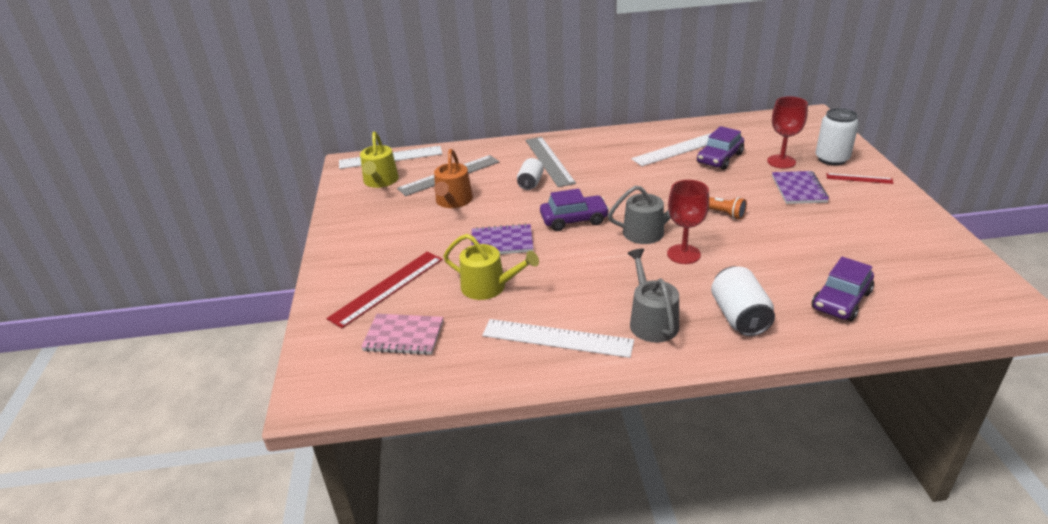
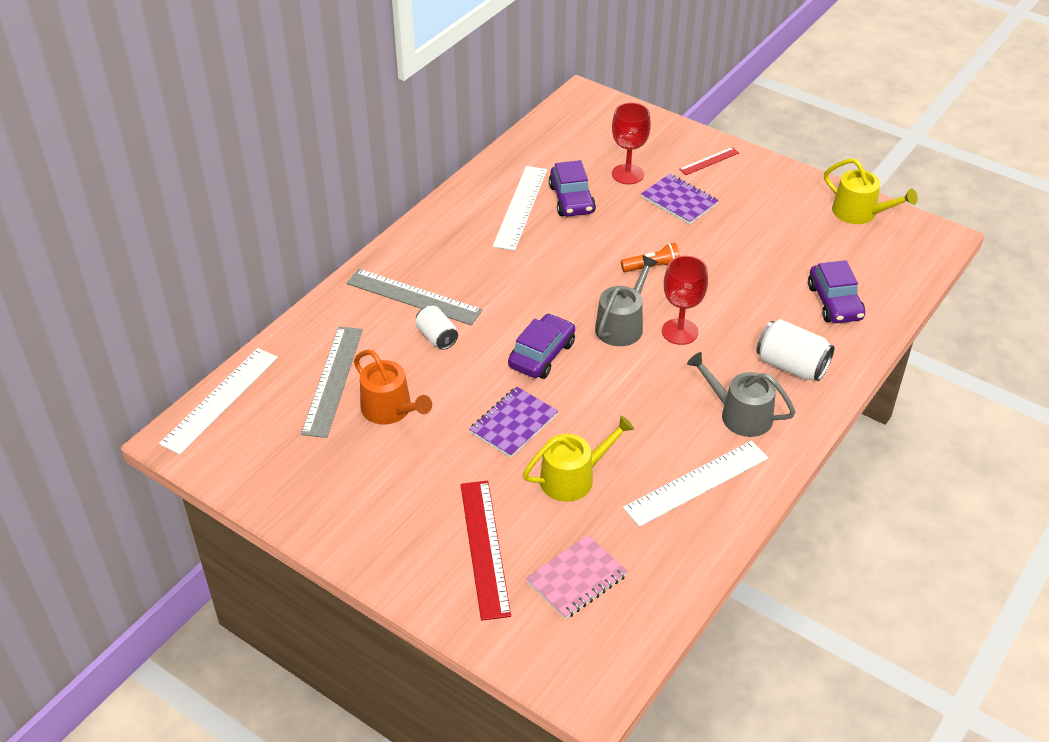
camera: 50 degrees left, 10 degrees up
(380, 181) = (263, 438): yellow watering can -> yellow watering can (859, 213)
(832, 159) = (663, 148): white can -> none

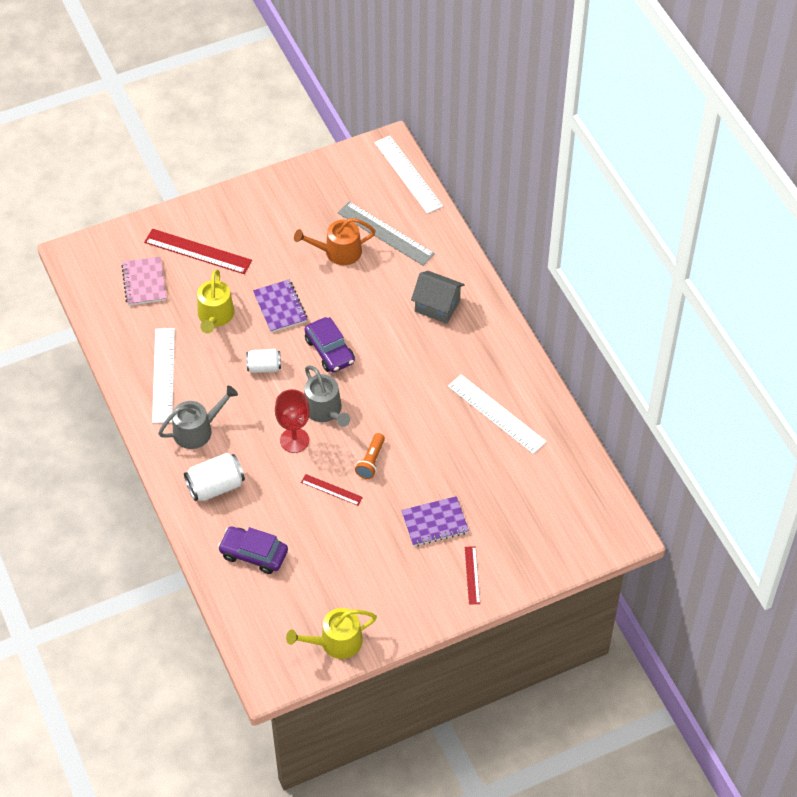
camera: 120 degrees right, 10 degrees up
(413, 297) = (437, 306): grey ruler -> grey house
(437, 337) = (387, 302): white can -> white can (264, 367)
(571, 199) = (484, 451): purple car -> none
(627, 174) = (492, 506): red goblet -> none
(710, 280) = (331, 489): none -> red ruler

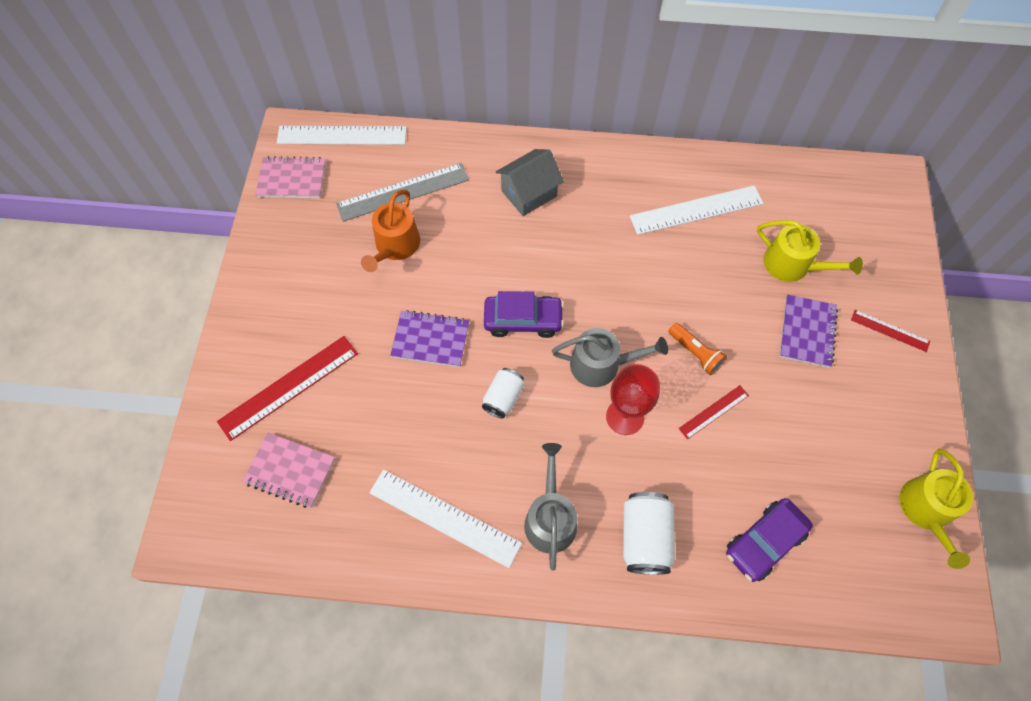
camera: 60 degrees left, 10 degrees up
(215, 316) = (396, 415): yellow watering can -> yellow watering can (792, 265)
(351, 167) = (292, 179): none -> pink notebook

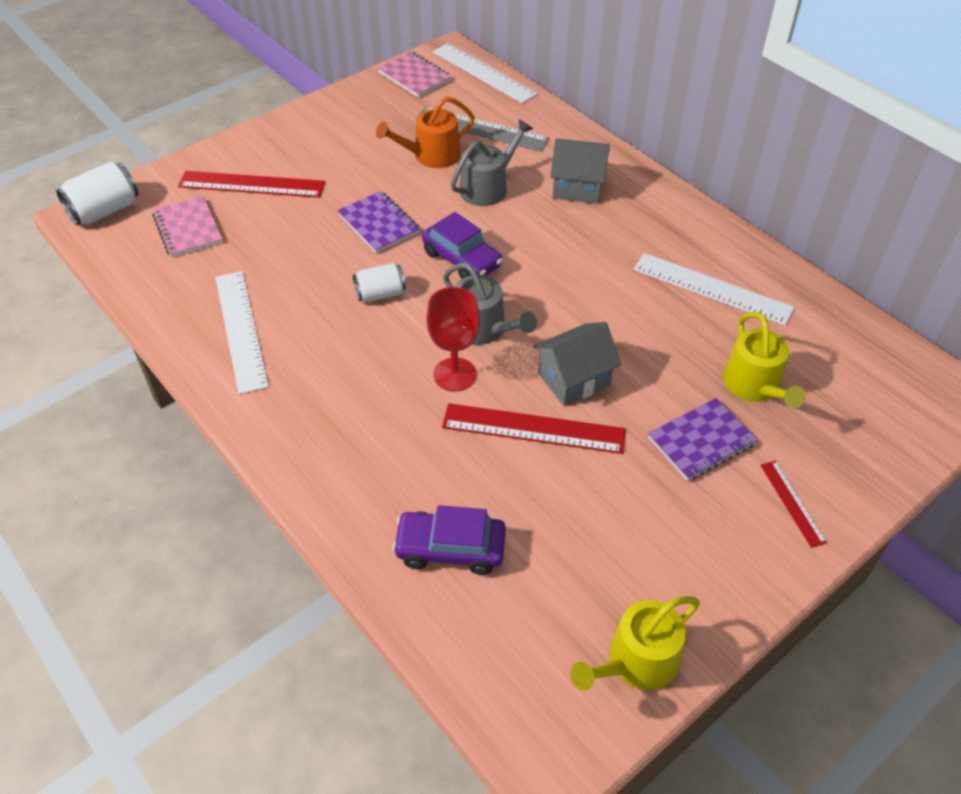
camera: 45 degrees right, 15 degrees down
(550, 518) = (309, 390): grey watering can -> grey watering can (488, 187)
(645, 538) = (359, 461): white can -> white can (105, 211)
(695, 353) = (574, 379): orange flashlight -> grey house
(713, 411) = (533, 428): red ruler -> red ruler, size x1.87

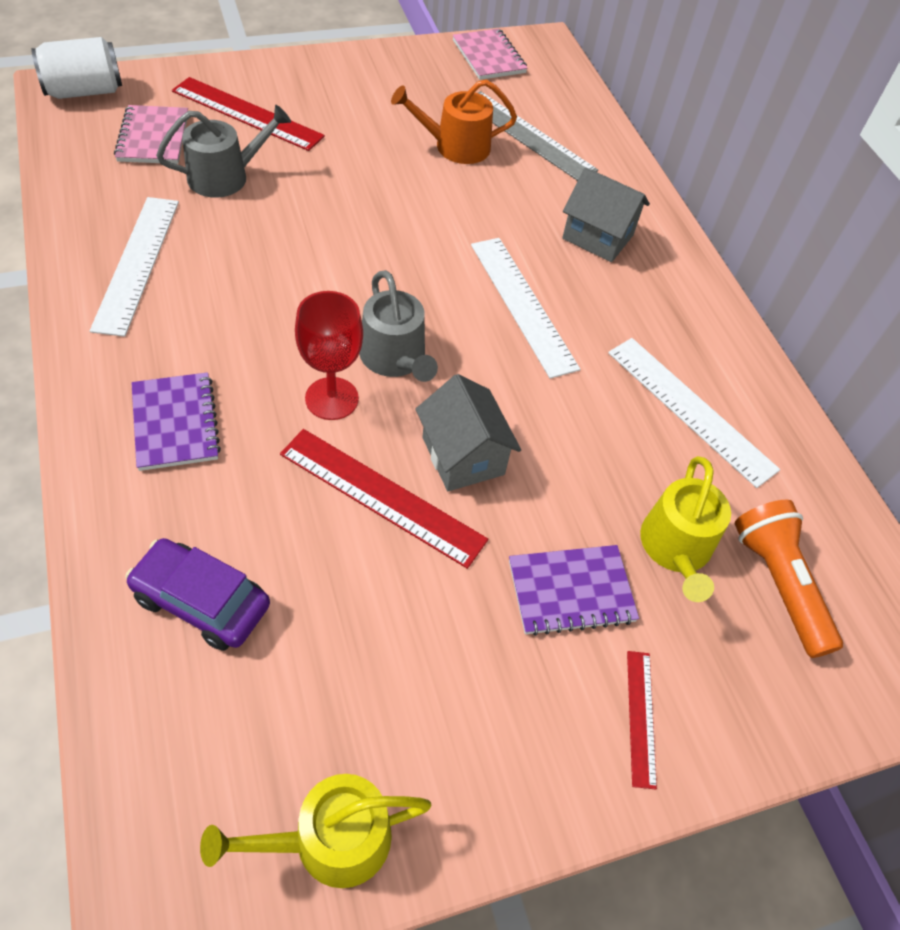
camera: 15 degrees right, 5 degrees up
(379, 224) = (353, 201): purple notebook -> purple notebook (175, 423)
(380, 294) = (307, 277): white can -> none
(462, 259) = (419, 271): purple car -> none
(483, 73) = (566, 76): white ruler -> white ruler (522, 305)
(488, 187) = (496, 201): grey watering can -> grey watering can (225, 176)
(574, 379) = (463, 456): grey house -> grey house turned 75 degrees clockwise
(833, 383) = (778, 584): none -> orange flashlight

